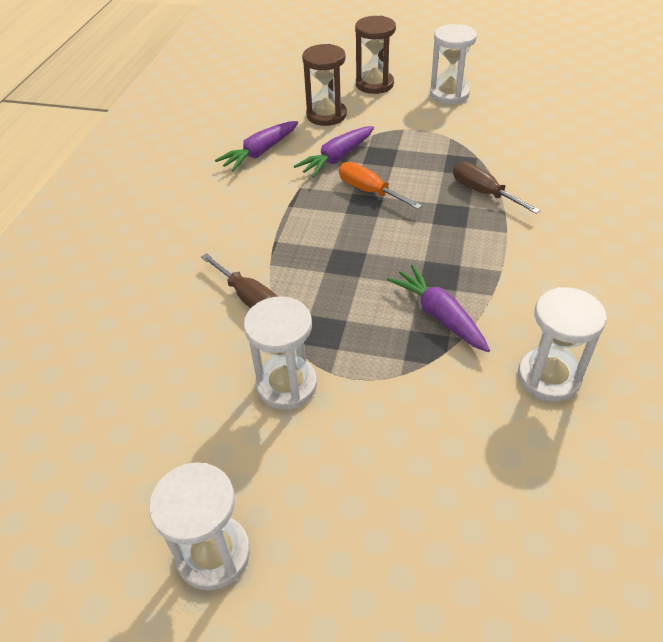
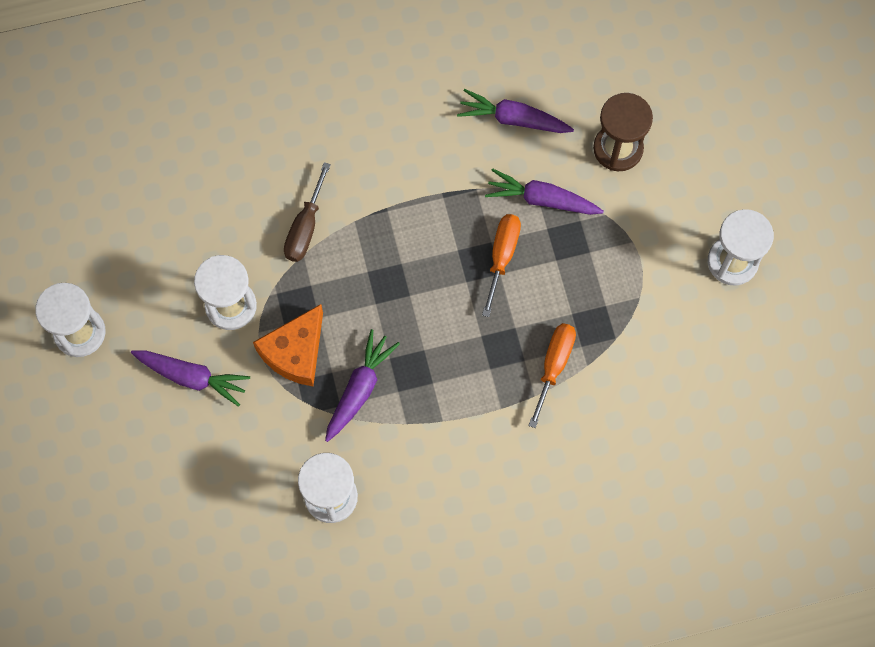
camera: 60 degrees right, 25 degrees up
(346, 452) = (192, 377): none -> purple carrot
(372, 350) = (295, 352): none -> orange cheese
(374, 84) = (712, 169): brown hourglass -> none
(483, 192) = (554, 366): brown screwdriver -> orange screwdriver

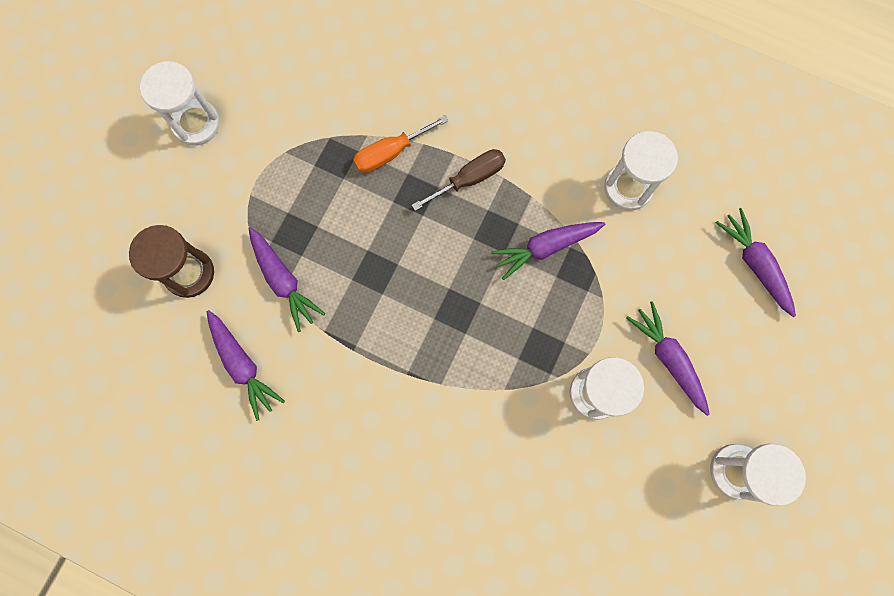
camera: 140 degrees left, 5 degrees up
(175, 514) = (754, 264): none -> purple carrot
(295, 352) = (572, 314): orange cheese -> none
(305, 227) = (484, 411): brown screwdriver -> brown screwdriver (469, 179)
(502, 257) = (354, 261): orange screwdriver -> none

